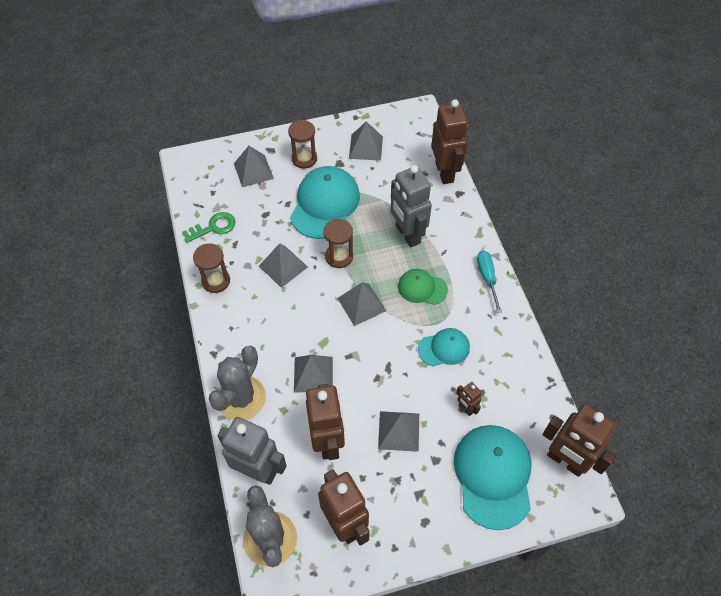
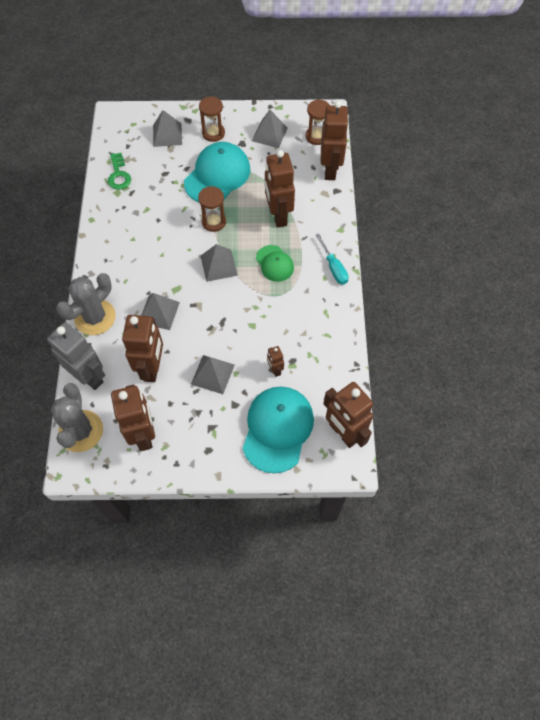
camera: 15 degrees right, 5 degrees up
(213, 227) = (119, 175): green key -> green key turned 90 degrees clockwise
(216, 281) = (106, 219): brown hourglass -> brown hourglass (316, 136)
(283, 266) = (164, 219): grey pyramid -> none
(407, 234) = (278, 216): grey robot -> brown robot
(422, 288) = (274, 263): green cap -> green cap turned 150 degrees counterclockwise
(444, 348) = (275, 317): turquoise cap -> none
(487, 278) = (333, 267): turquoise screwdriver -> turquoise screwdriver turned 150 degrees clockwise

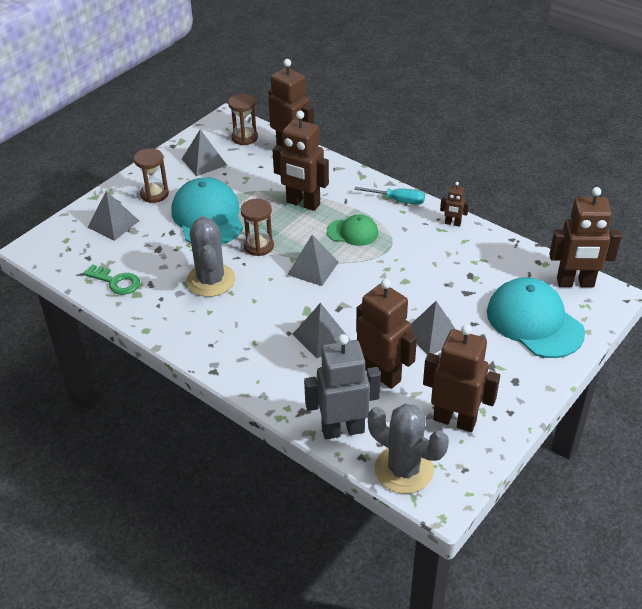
camera: 50 degrees left, 20 degrees down
(95, 317) = (273, 388): grey cactus -> grey cactus (211, 280)
(275, 370) = (469, 291): brown robot -> brown robot (452, 223)

